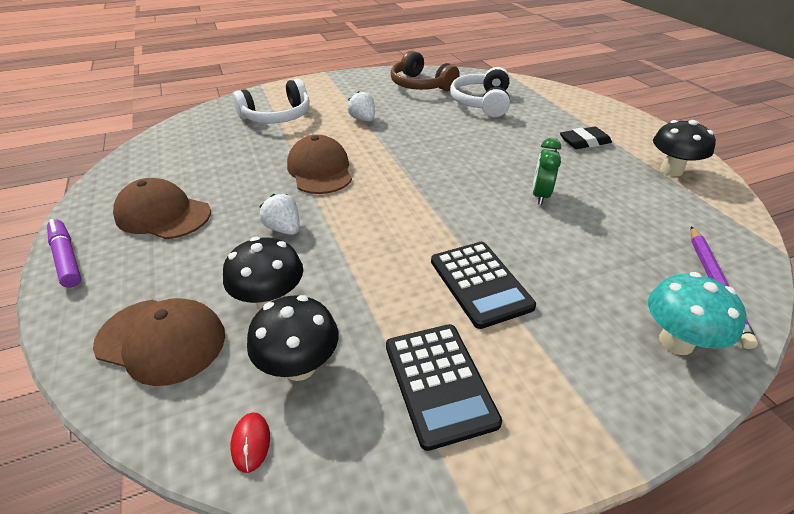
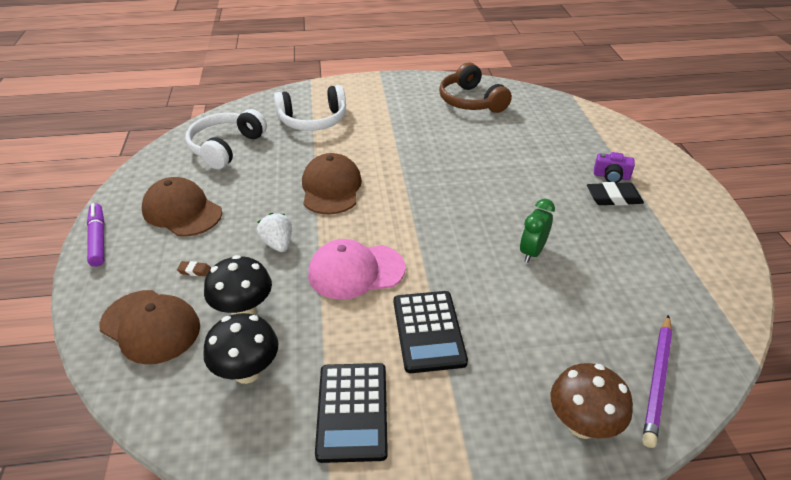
camera: 15 degrees right, 0 degrees up
(197, 271) = (194, 270): none -> brown eraser
(251, 442) = (191, 423): red mouse -> none
(363, 120) = (394, 136): white strawberry -> none
(378, 240) = (356, 271): none -> pink cap
(481, 103) = (526, 132): white headphones -> white headphones (226, 147)
(572, 126) = (611, 176): none -> purple camera
(671, 170) = (691, 248): black mushroom -> none
(676, 342) = (582, 425): turquoise mushroom -> brown mushroom

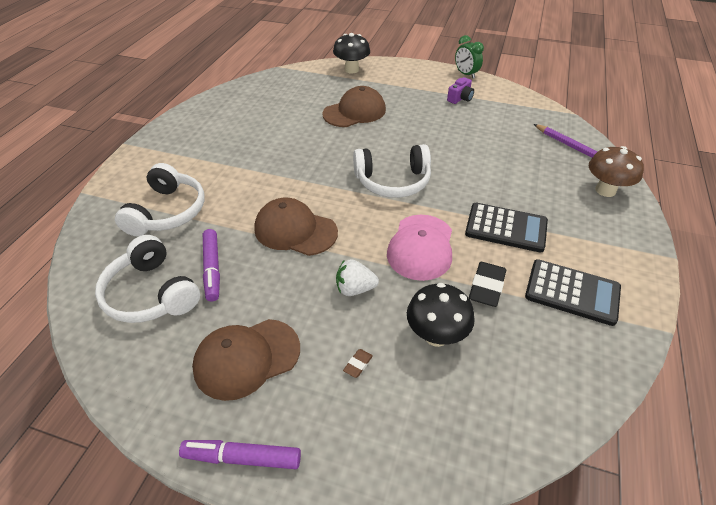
camera: 65 degrees left, 5 degrees up
(150, 326) = (426, 418): brown cap -> brown cap (354, 112)
(247, 371) = (513, 349): black mushroom -> black mushroom (351, 70)
(263, 163) = (212, 269): none -> purple marker
(444, 225) = (393, 181): none -> white headphones
(471, 101) = (237, 112): brown headphones -> none
(532, 252) = (447, 152): green clock -> green clock (466, 74)
(611, 176) = (389, 91): purple camera -> purple camera (460, 98)
(613, 198) = (412, 99): black eraser -> black eraser (486, 287)

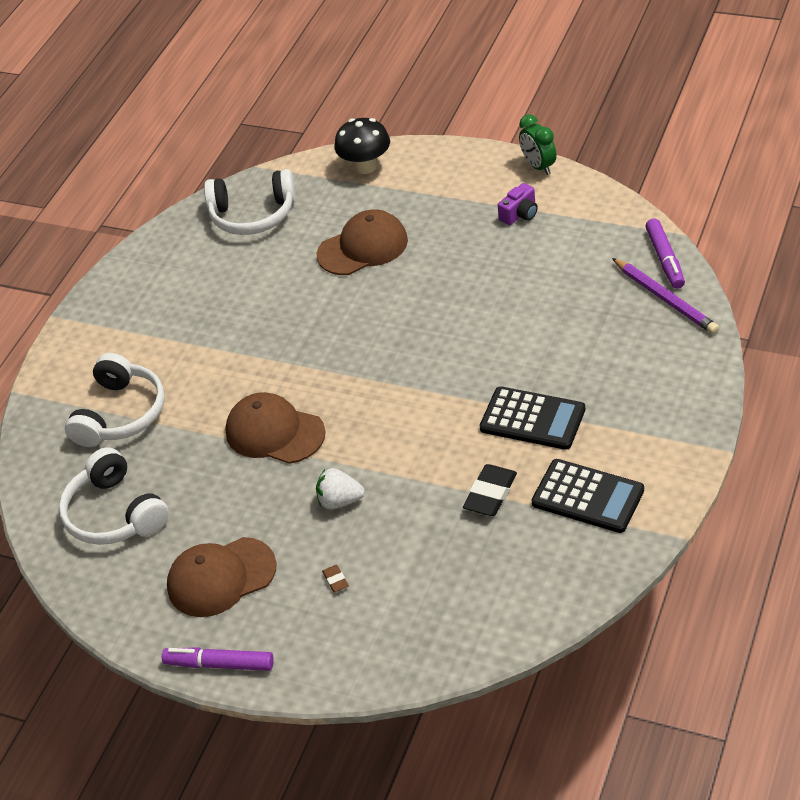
camera: 10 degrees right, 0 degrees up
(212, 269) = (179, 483): purple marker -> purple marker (665, 259)
(358, 364) = (335, 580): brown eraser -> brown eraser turned 60 degrees counterclockwise
(393, 181) = (402, 359): white headphones -> white headphones (253, 215)
(421, 247) = (423, 448): pink cap -> none
(436, 335) = (422, 549): black mushroom -> none
(605, 190) = (678, 360): brown mushroom -> none

